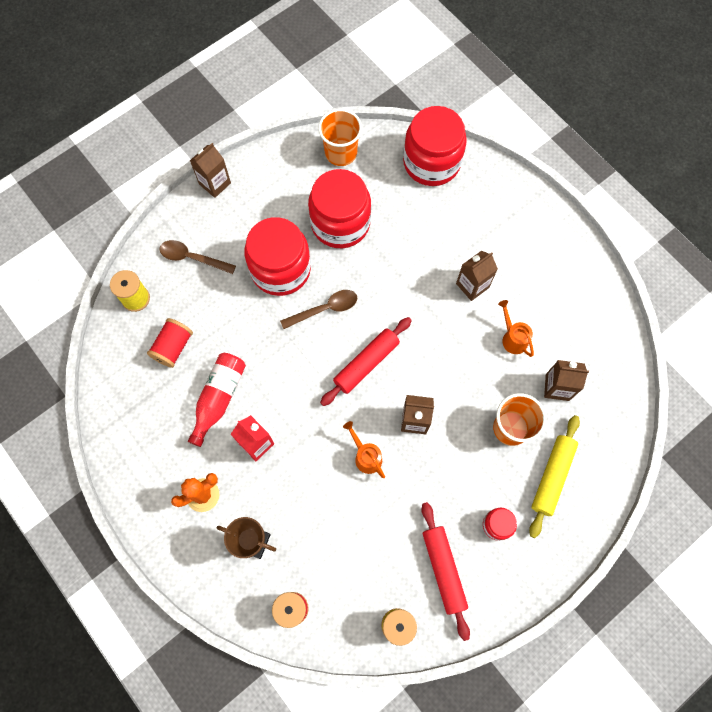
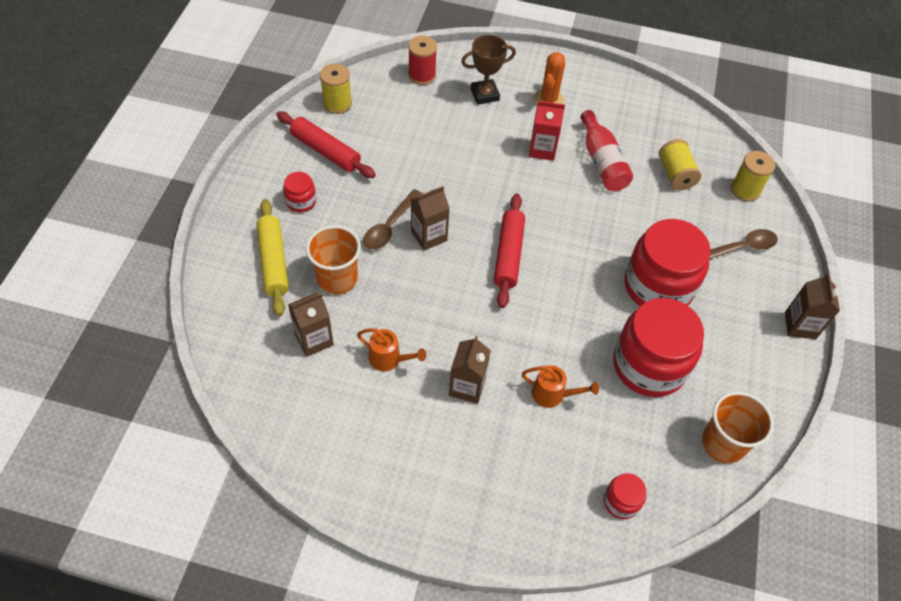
camera: 140 degrees right, 15 degrees down
(173, 347) = (675, 174): red spool -> yellow spool
(325, 309) = (586, 277): brown spoon -> brown spoon (389, 226)
(365, 456) = (449, 188): orange watering can -> orange watering can (553, 395)
(431, 162) = (621, 502): red jar -> red jar, size x0.45

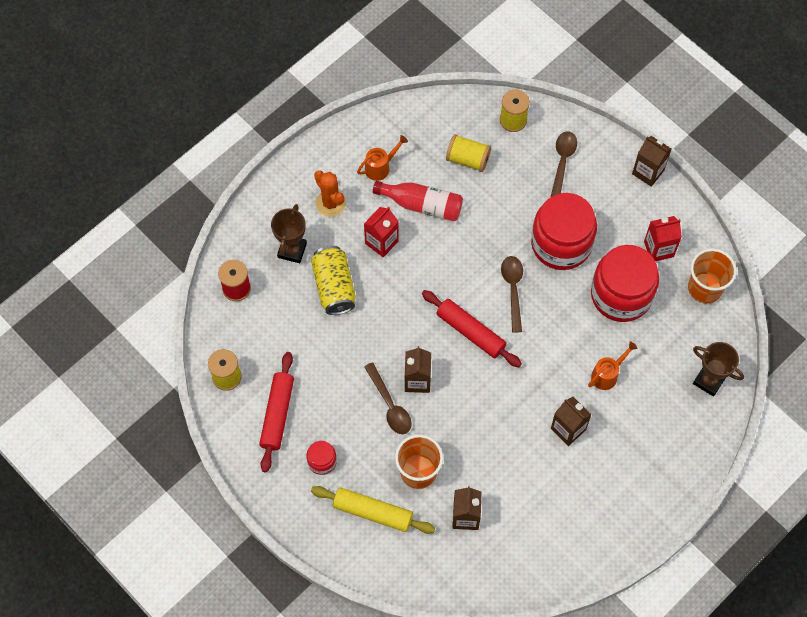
camera: 55 degrees left, 10 degrees up
(325, 151) = (277, 414): red rolling pin -> red rolling pin turned 60 degrees counterclockwise
(389, 359) = (514, 471): orange watering can -> orange watering can (381, 167)
(474, 136) = (334, 287): none -> yellow can
(578, 269) = (513, 289): none -> brown spoon
(621, 502) = (709, 381): red jar -> brown trophy
(727, 376) = (658, 249): none -> red carton

